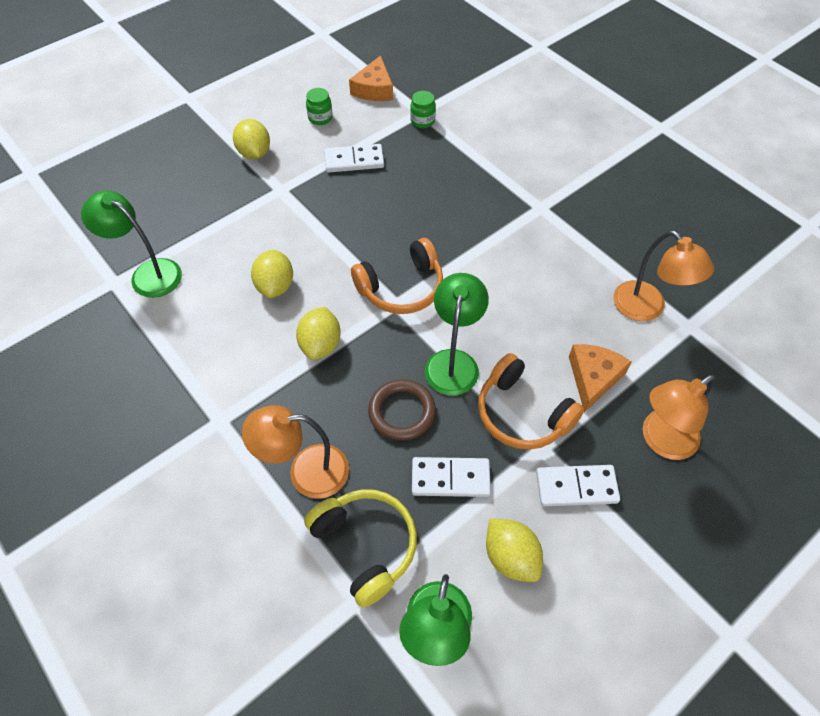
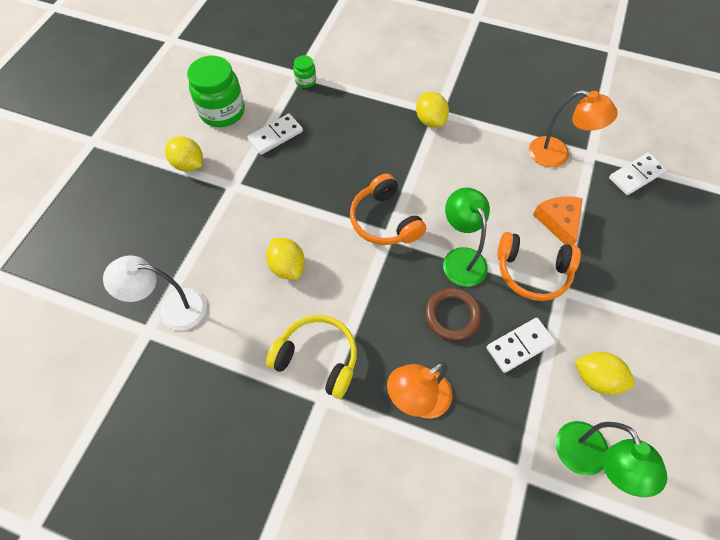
camera: 30 degrees left, 5 degrees up
(148, 273) = (173, 309): green lamp -> white lamp
(320, 118) = (222, 112): green jar -> green jar, size x2.09
(320, 345) = (357, 295): yellow lemon -> yellow lemon (430, 120)
(366, 545) = (499, 429): yellow headphones -> yellow headphones (317, 358)
(374, 89) = (249, 70): orange cheese -> none
(402, 288) = (384, 220): orange headphones -> orange headphones turned 120 degrees clockwise
(576, 487) = (601, 305): white domino -> white domino (636, 175)
(661, 441) = (628, 243): orange lamp -> none

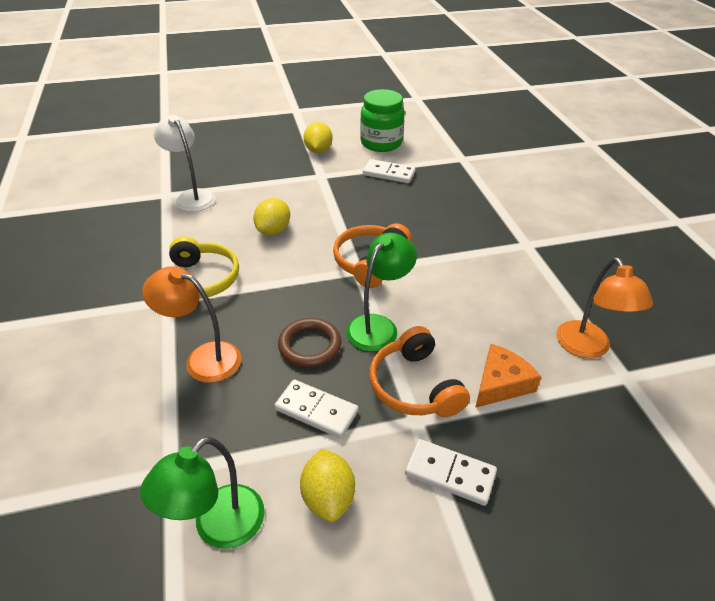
camera: 55 degrees right, 20 degrees down
(305, 81) = (460, 164): green jar -> none
(430, 120) = (511, 243): yellow lemon -> none
(636, 175) = (651, 432): white domino -> white domino (450, 473)

